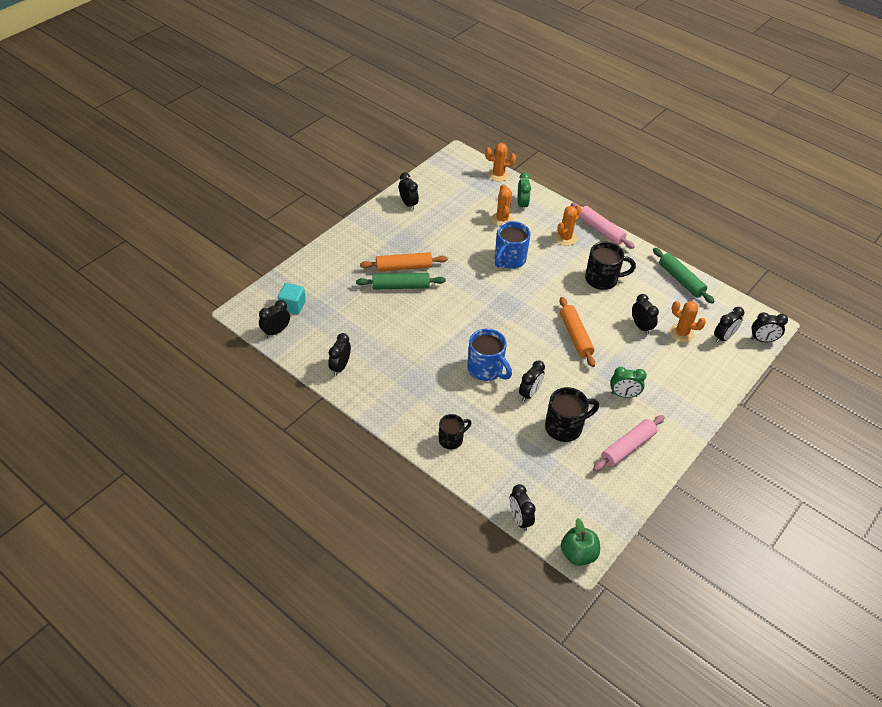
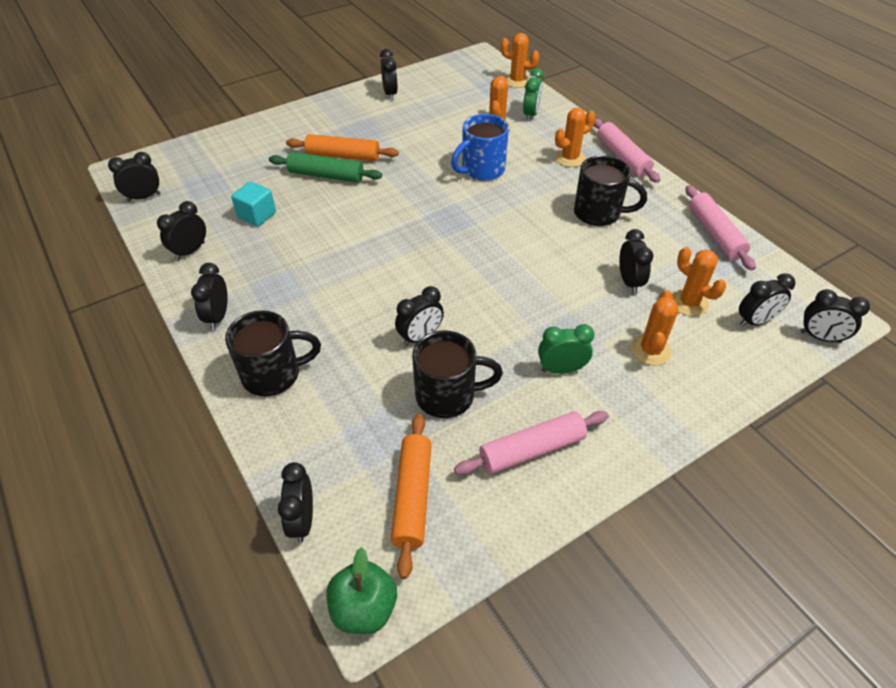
camera: 20 degrees right, 0 degrees up
(292, 306) = (183, 174): turquoise cube -> turquoise cube (257, 215)
(391, 409) = (218, 316): none -> black clock
(451, 439) = (274, 374): black mug -> black mug, size x1.56
(486, 369) = (377, 293): blue mug -> none
(575, 336) = (525, 275): orange rolling pin -> orange rolling pin (412, 497)
(624, 394) = (561, 369): green clock -> green clock turned 150 degrees clockwise
(670, 370) = (650, 350): none -> orange cactus
(680, 280) = (714, 234): green rolling pin -> pink rolling pin

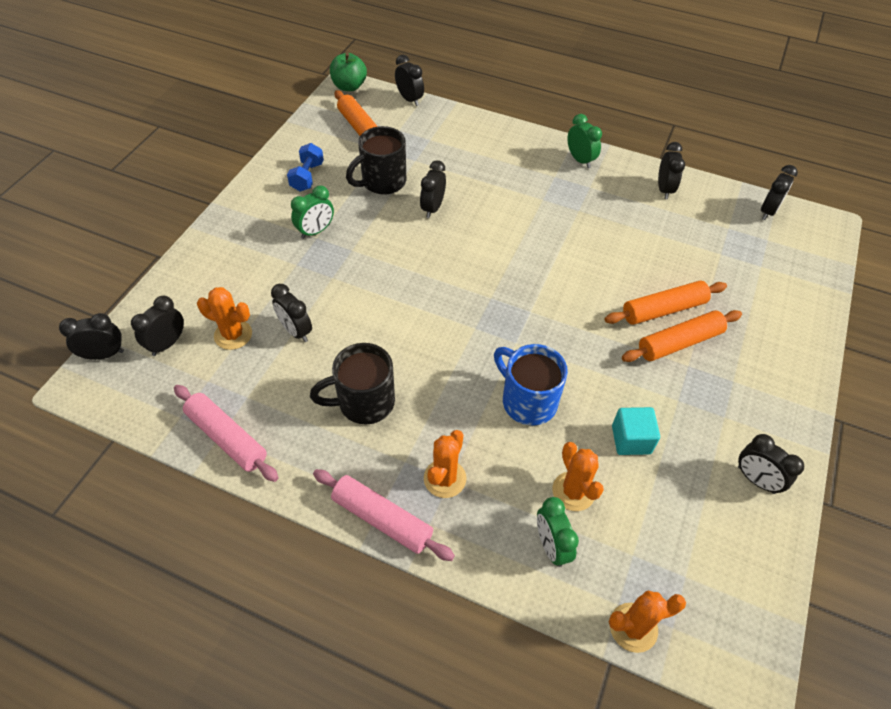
camera: 145 degrees right, 5 degrees up
(218, 316) = (580, 160): black clock -> green clock
(257, 215) = (662, 240): turquoise cube -> turquoise cube (631, 440)
(274, 374) = (502, 147): black mug -> none
(326, 175) = (663, 309): green rolling pin -> orange rolling pin
(481, 170) = (527, 401): blue mug -> blue mug turned 60 degrees counterclockwise
(532, 450) = (307, 177): pink rolling pin -> blue dumbbell
(650, 350) = (253, 275): orange cactus -> none

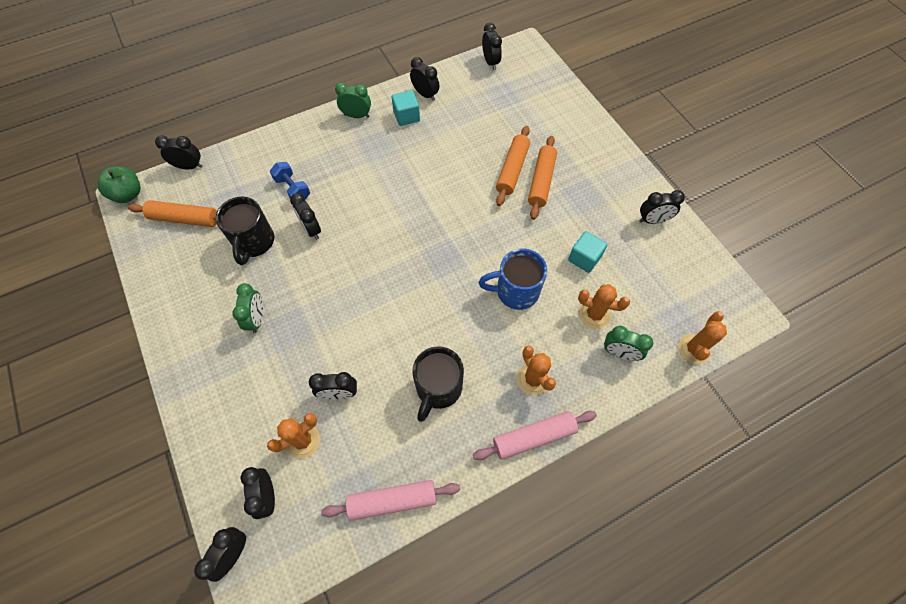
camera: 50 degrees left, 10 degrees up
(307, 177) = (195, 288): blue dumbbell -> blue dumbbell (293, 189)
(623, 192) = (406, 116): none -> turquoise cube

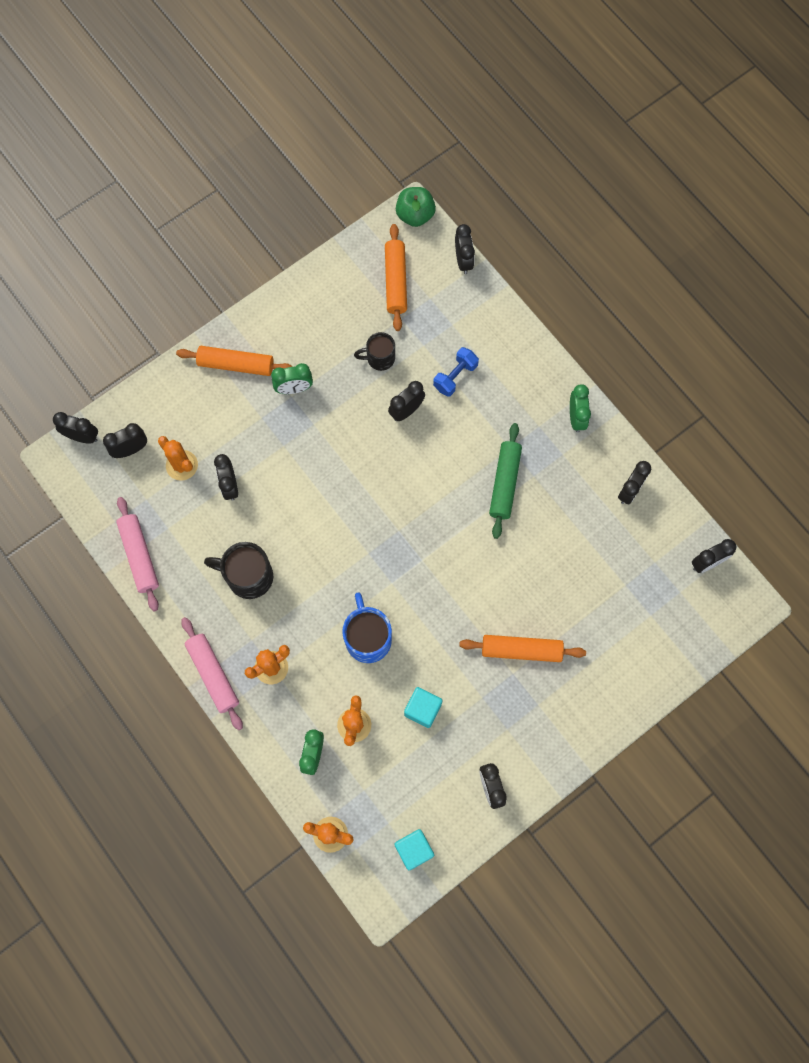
camera: 80 degrees right, 10 degrees up
(254, 243) = (379, 358): black mug -> black mug, size x0.64
(398, 170) = (505, 483): none -> green rolling pin
(406, 116) = (588, 475): turquoise cube -> turquoise cube (414, 850)
(512, 170) = (532, 613): orange rolling pin -> orange rolling pin (236, 364)

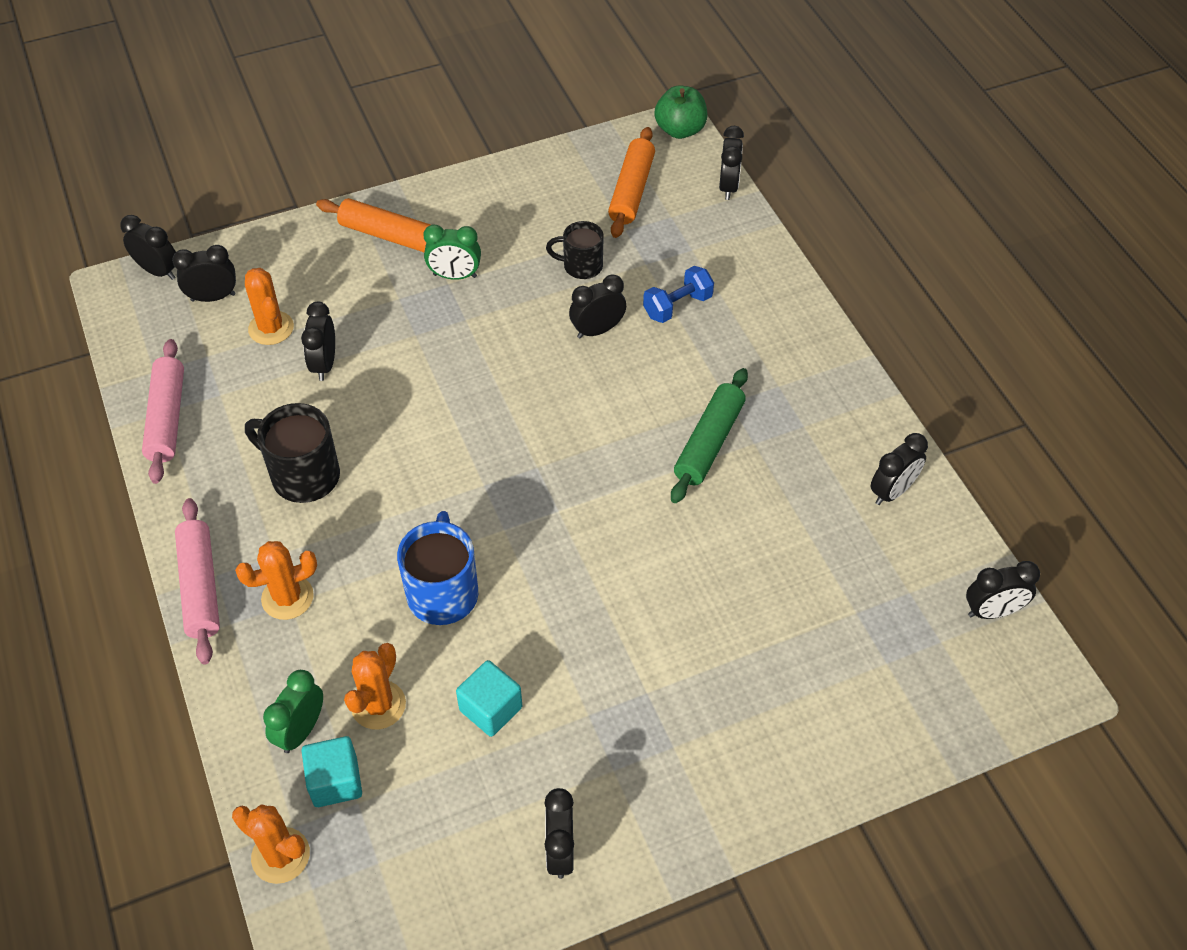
camera: 15 degrees right, 20 degrees down
(414, 850) = (404, 915): turquoise cube -> turquoise cube (335, 781)
(521, 650) = (669, 663): orange rolling pin -> none
(576, 418) = (835, 387): green clock -> none

